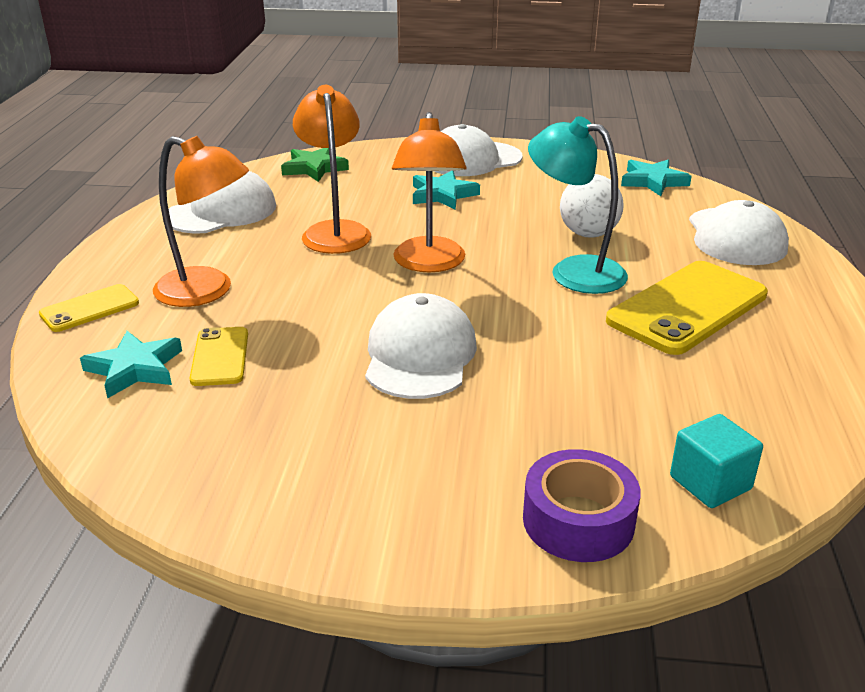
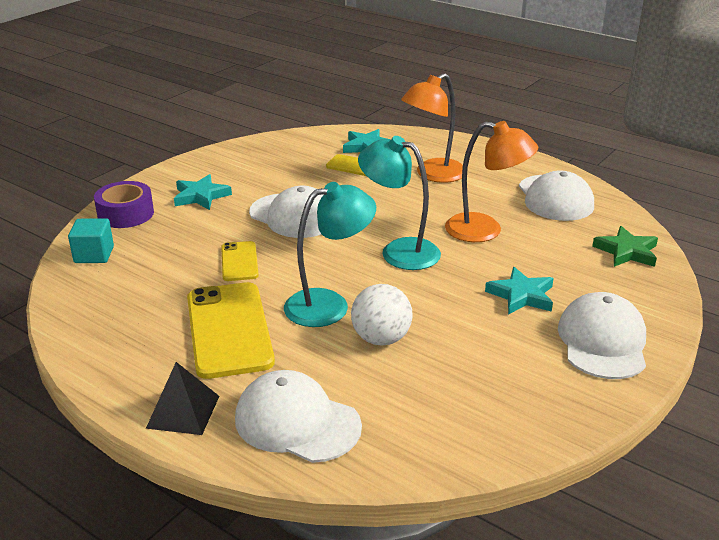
camera: 120 degrees right, 0 degrees up
(89, 309) = (443, 144): yellow phone -> yellow phone (239, 261)
(429, 264) = (399, 251): orange lamp -> turquoise lamp
(653, 181) = (463, 440): turquoise star -> turquoise star (201, 196)
(811, 286) = (183, 411): none -> black pyramid

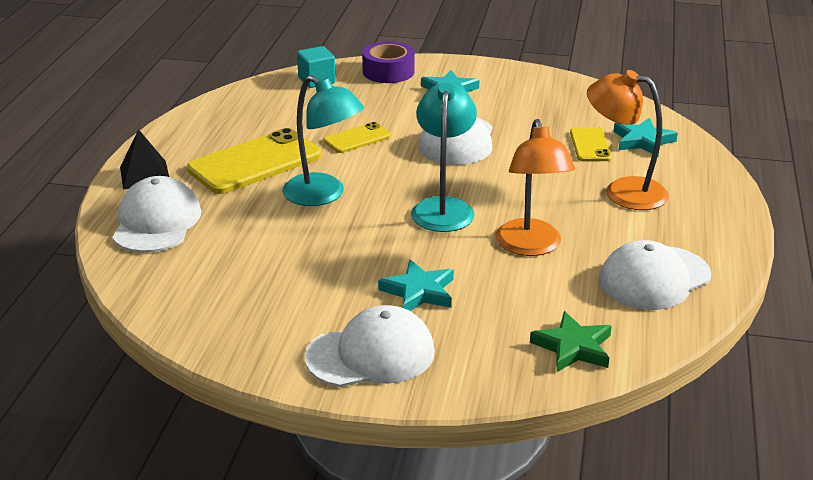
camera: 65 degrees right, 0 degrees up
(381, 339) = (290, 232): white ball -> none

